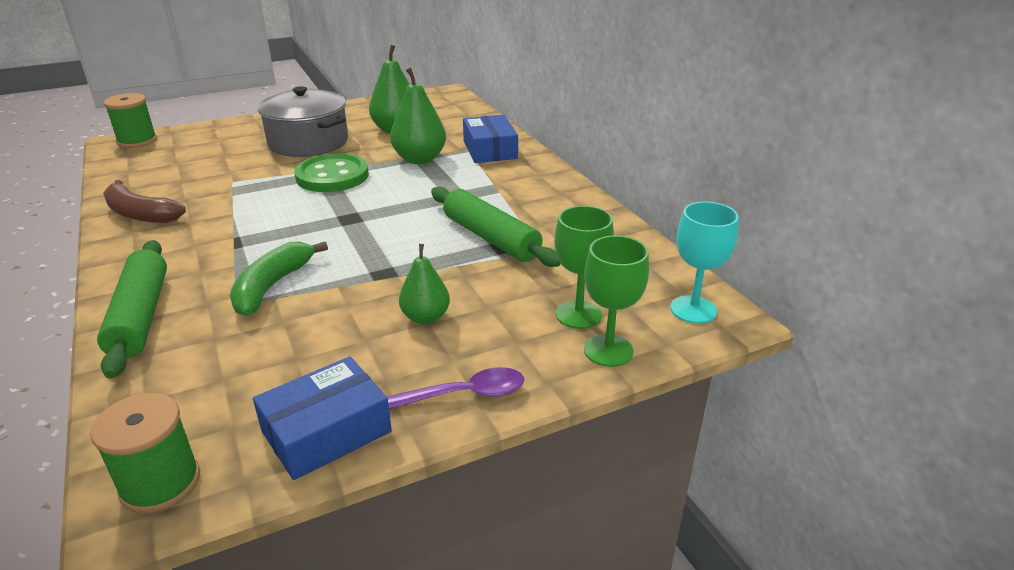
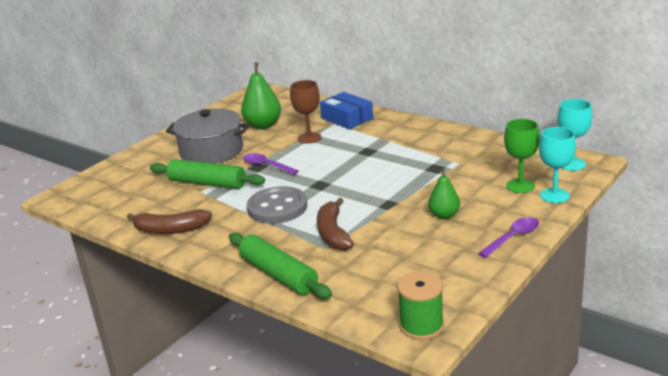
camera: 25 degrees left, 5 degrees down
(137, 141) = (72, 191): green spool -> none
(268, 229) = (277, 207): none -> grey button
(272, 286) = (333, 233): green banana -> brown banana
(326, 431) = (469, 277): blue box -> none
(332, 176) = (266, 166): green button -> purple spoon
(419, 159) = (309, 138): green pear -> brown goblet
(490, 238) = (422, 166): green rolling pin -> green rolling pin (207, 183)
(608, 350) = (554, 195): green goblet -> turquoise goblet

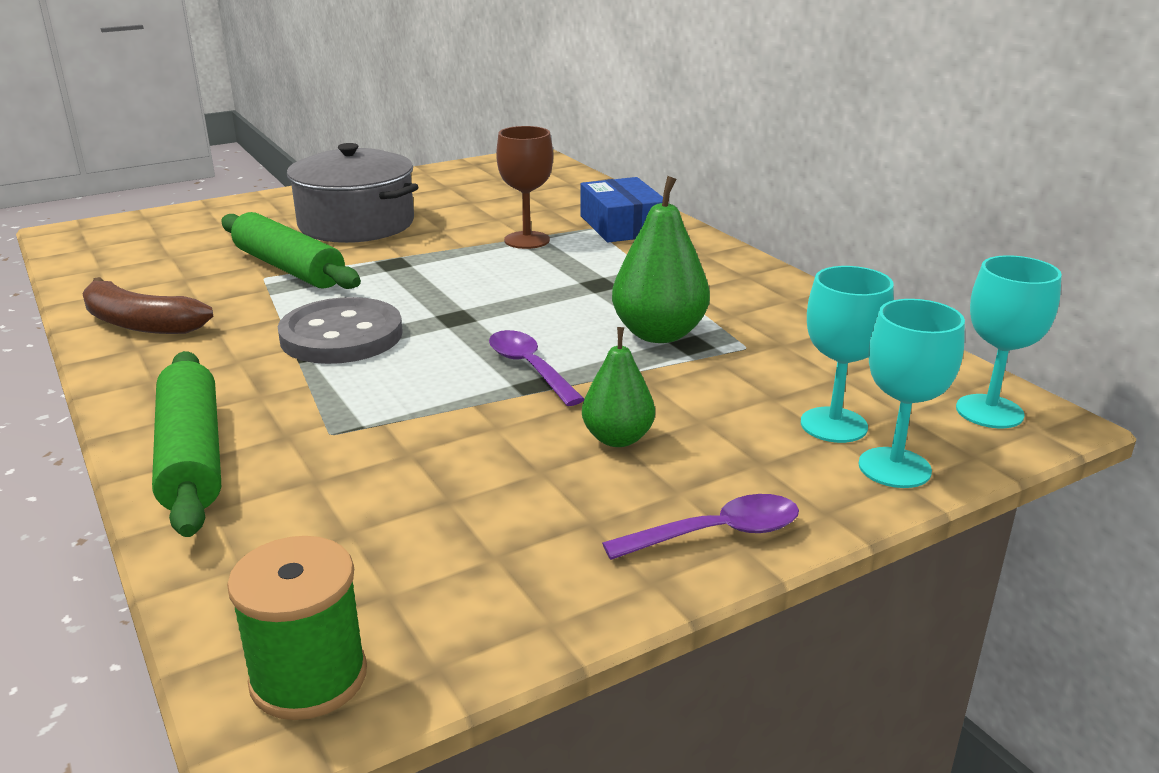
camera: 20 degrees right, 0 degrees up
(263, 125) = (478, 205): green pear -> green pear (659, 334)
(266, 166) = (408, 265): purple spoon -> purple spoon (529, 368)
(333, 233) = (376, 409): brown banana -> none
(520, 186) = (833, 425): green goblet -> turquoise goblet

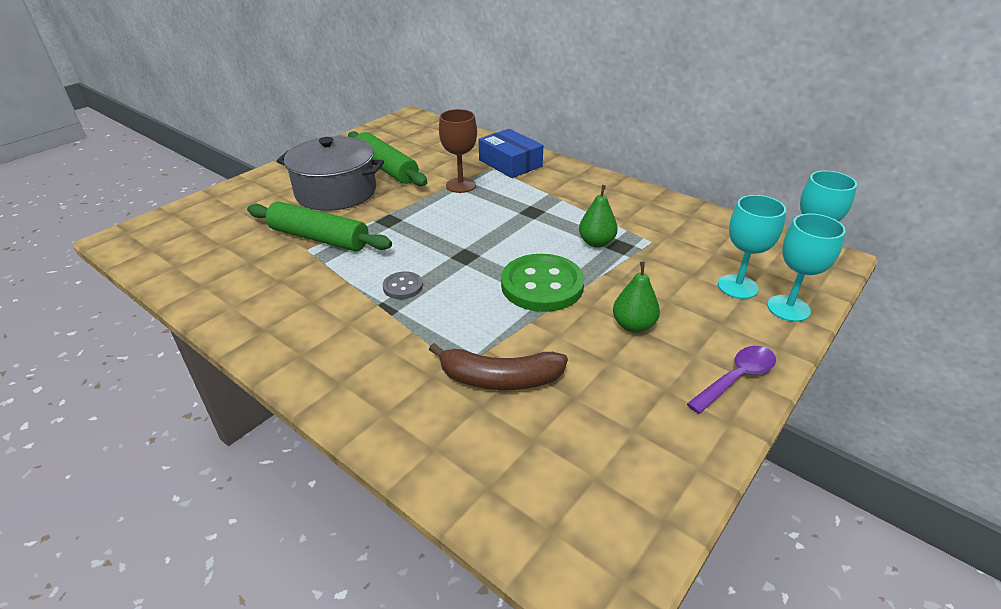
camera: 20 degrees left, 10 degrees up
(140, 323) = (249, 308): brown banana -> brown banana (499, 379)
(191, 456) = (383, 409): green rolling pin -> green rolling pin (386, 168)
(308, 677) = (599, 553): green spool -> none
(341, 336) = (403, 287): grey button -> grey button, size x0.48
(529, 368) = (542, 285): purple spoon -> green button
(659, 334) = (596, 243): green pear -> green pear, size x0.63

